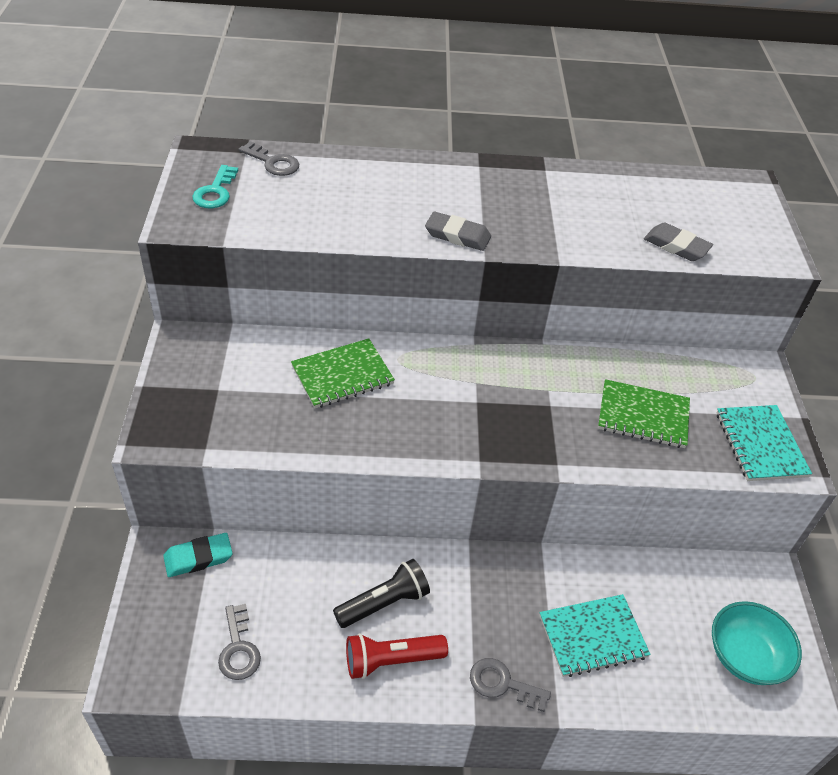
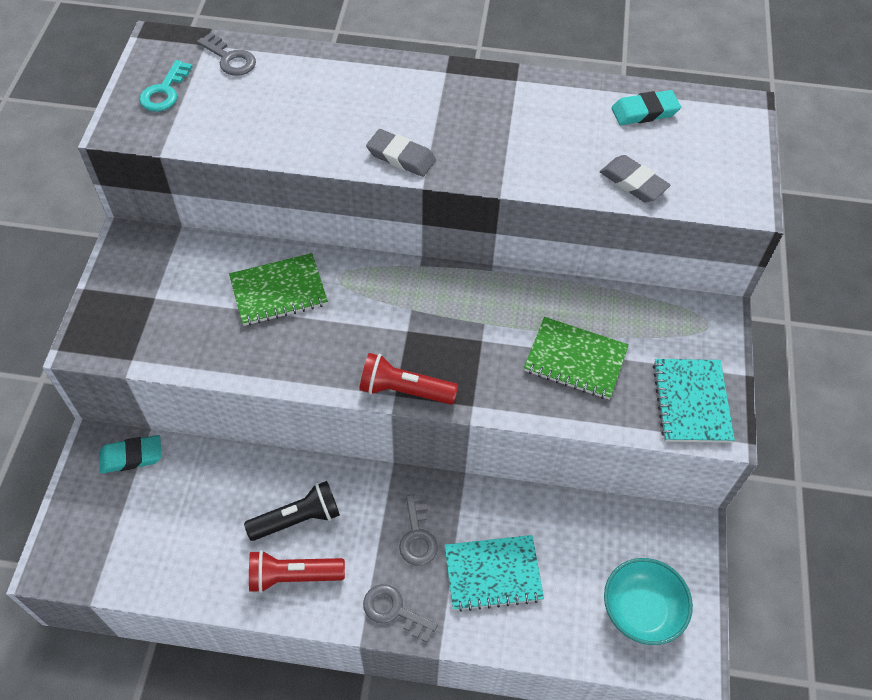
camera: 10 degrees right, 10 degrees up
(238, 648) = (154, 549): grey key -> grey key (417, 536)
(487, 455) = (404, 390): none -> red flashlight
(667, 190) = (644, 112): none -> turquoise eraser

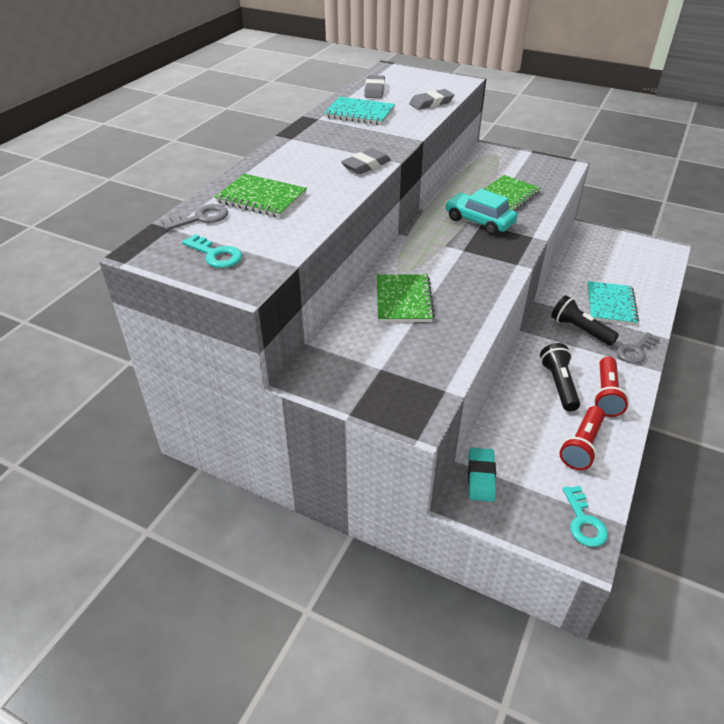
camera: 70 degrees left, 15 degrees down
(87, 562) = (583, 521): none -> turquoise key
(287, 90) = (261, 198): none -> green notebook
(404, 390) = (514, 259): red flashlight -> red flashlight (582, 446)
(417, 536) = (580, 330): grey key -> black flashlight
(487, 337) = (479, 221): none -> turquoise car
(641, 610) = (637, 257): turquoise bowl -> none
(644, 112) = (374, 90): turquoise eraser -> grey eraser
(691, 402) = (546, 169): turquoise notebook -> turquoise notebook (360, 113)

